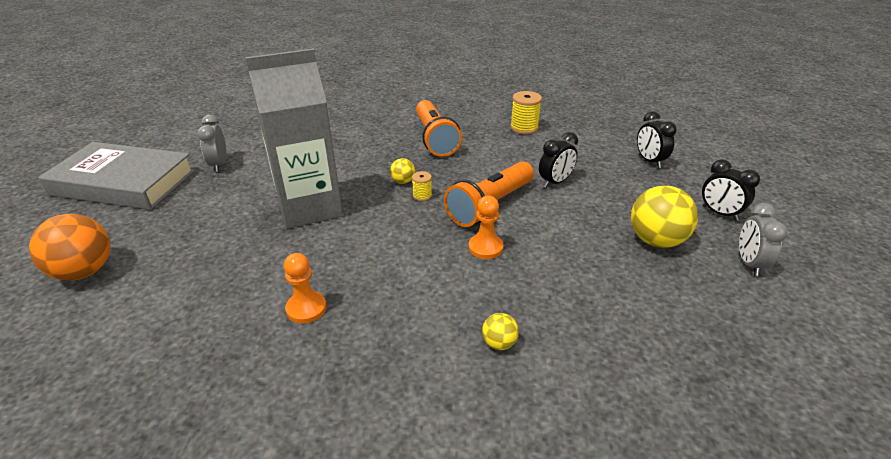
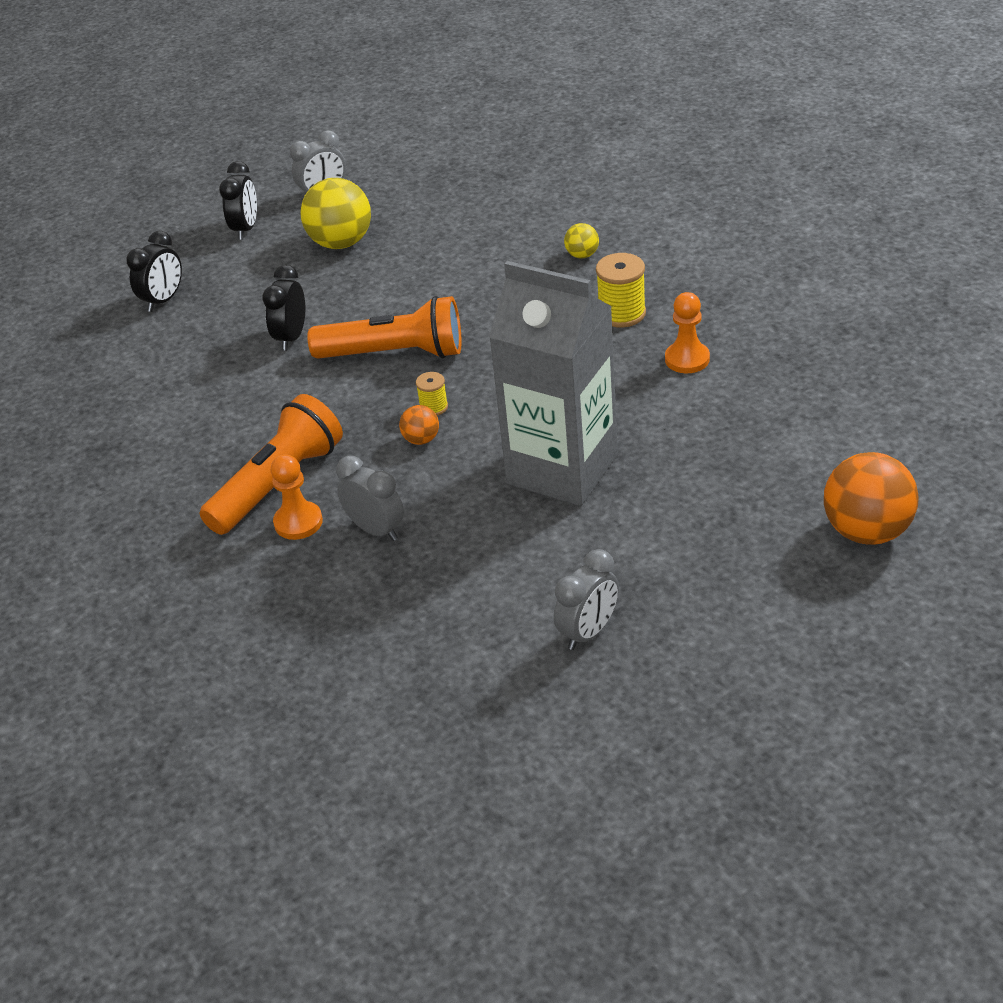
camera: 125 degrees left, 5 degrees up
(123, 183) = (745, 684): grey book -> none
(365, 147) = (376, 530): none -> grey clock
(403, 181) = (421, 439): yellow ball -> orange ball
(485, 247) = (473, 319): orange pawn -> orange pawn (298, 522)
(524, 128) = (158, 426): yellow spool -> yellow spool (622, 313)
(555, 182) = (291, 337): black clock -> black clock turned 90 degrees counterclockwise

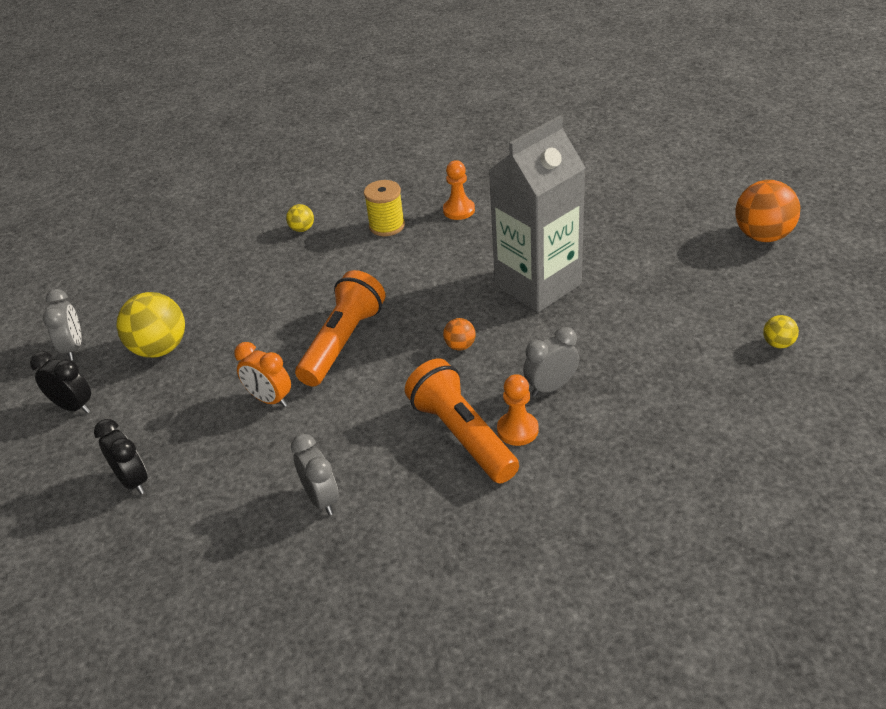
camera: 70 degrees left, 0 degrees up
(291, 337) = (270, 399): black clock -> orange clock
(434, 407) = (426, 333): yellow spool -> none
(534, 721) = (778, 344): none -> yellow ball
(588, 632) = (704, 305): grey clock -> grey clock (321, 499)
(867, 531) = (663, 184): orange ball -> orange ball (763, 236)

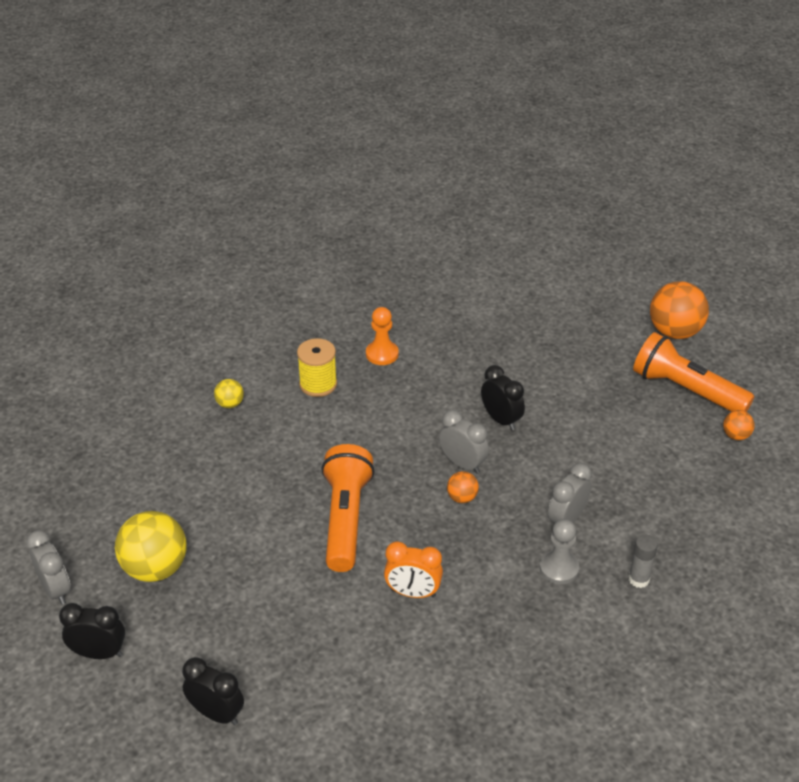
camera: 25 degrees left, 0 degrees up
(270, 399) = (307, 595): orange clock -> orange clock (413, 593)
(321, 499) = (417, 681): grey clock -> grey clock (462, 464)
(462, 435) = (512, 586): orange flashlight -> orange flashlight (686, 390)
(517, 430) = (559, 568): orange pawn -> grey pawn
(538, 285) = (501, 420): grey carton -> black clock
(594, 459) = (639, 579): none -> grey glue stick
(778, 344) = (736, 435): yellow ball -> orange ball

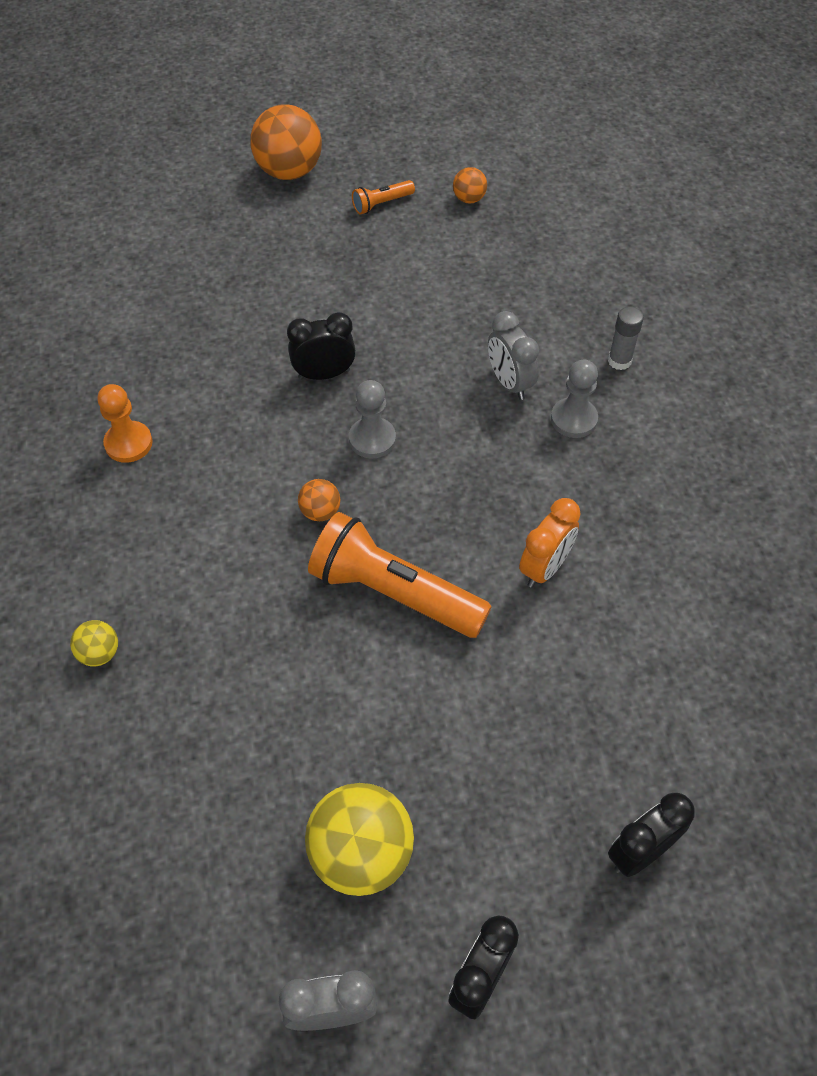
camera: 65 degrees left, 15 degrees up
(318, 384) = (135, 534): yellow spool -> none
(462, 464) = (372, 439): grey clock -> grey pawn
(462, 498) = (425, 461): orange ball -> orange ball (320, 511)
(686, 390) = (381, 204): orange flashlight -> orange flashlight, size x0.45

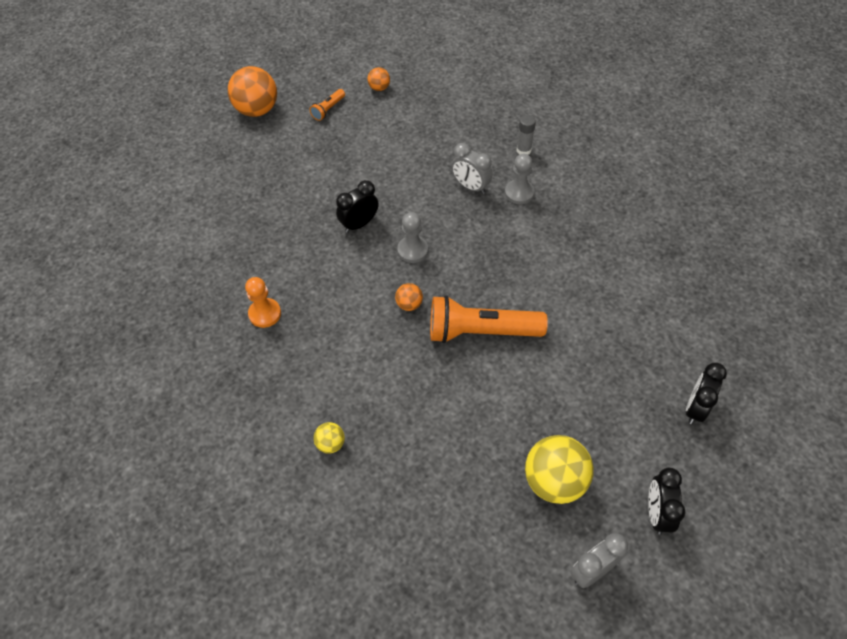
camera: 25 degrees left, 0 degrees up
(544, 567) = (554, 281): orange clock -> none

